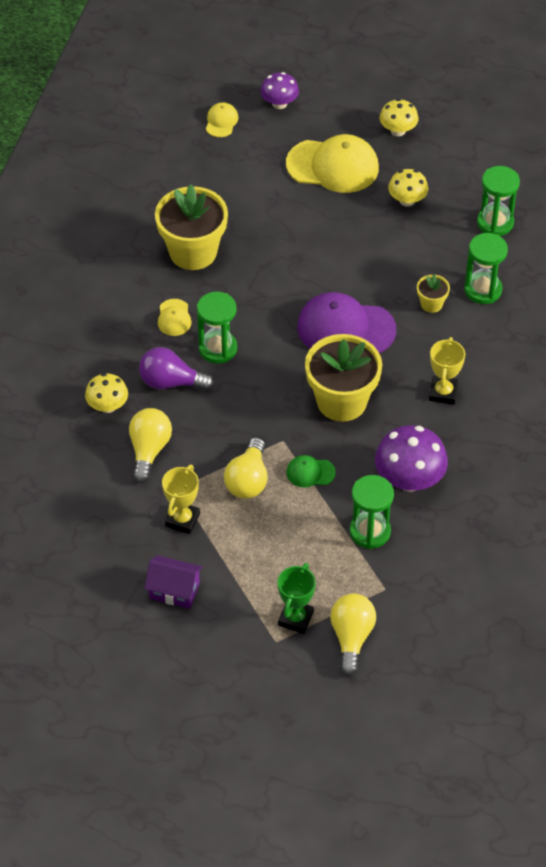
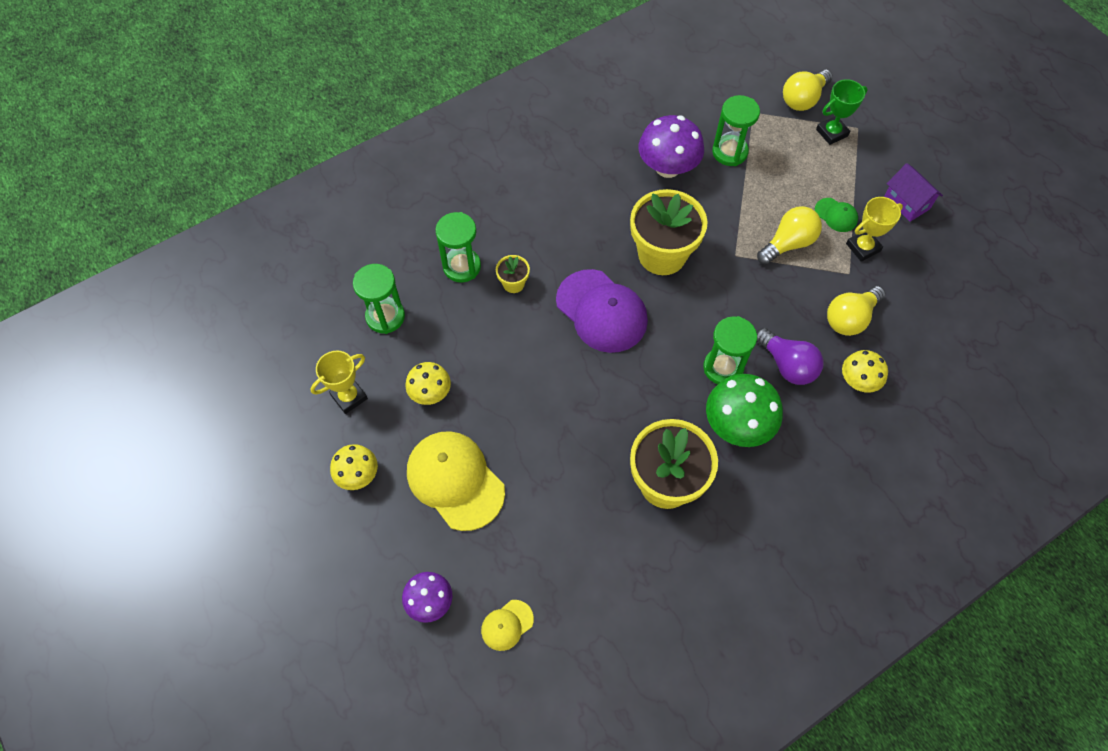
camera: 140 degrees left, 10 degrees up
(174, 318) = (737, 425): yellow cap -> green mushroom
(310, 472) = (735, 218): green cap -> green cap (836, 215)
(443, 392) = (579, 209): yellow trophy -> yellow trophy (349, 397)

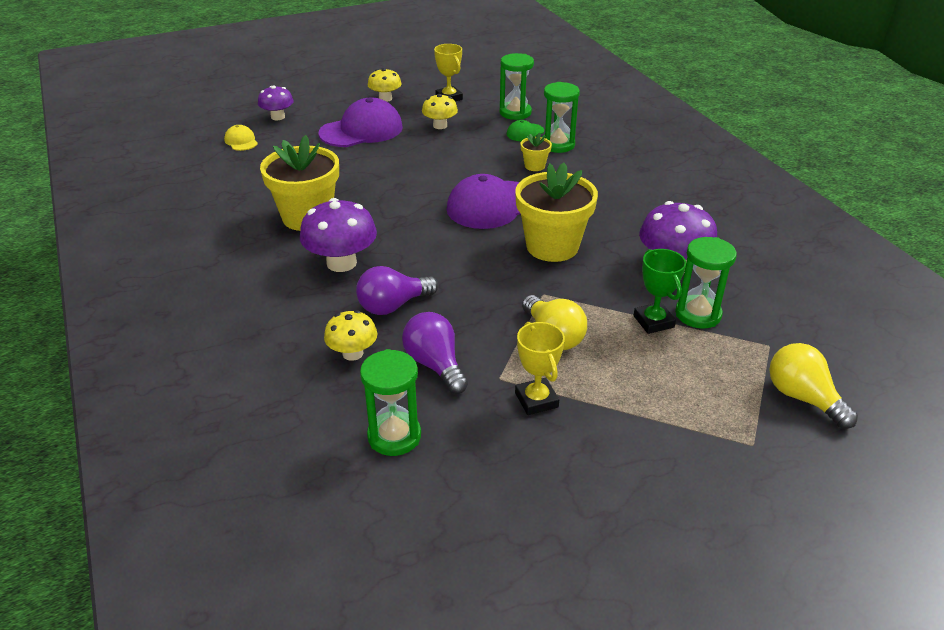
camera: 100 degrees right, 25 degrees down
(455, 480) = (361, 130): yellow cap -> purple cap
(723, 368) = (406, 264): green hourglass -> green hourglass (394, 436)
(737, 425) = (341, 263): green mushroom -> purple mushroom
(832, 133) = (740, 414): green trophy -> green trophy (653, 321)
(836, 215) = (592, 386): green cap -> green cap (525, 132)
(850, 318) = (435, 365): yellow light bulb -> purple light bulb
(906, 203) = (608, 464): purple house -> none

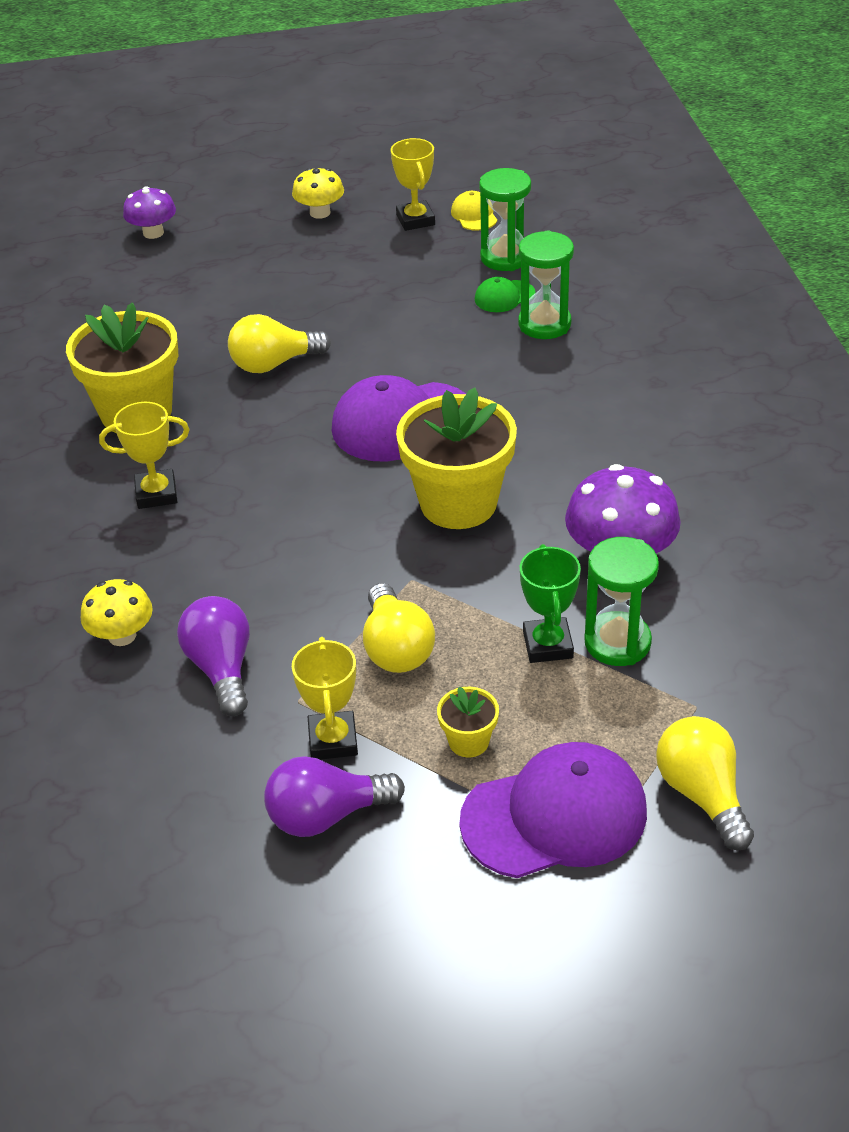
camera: 15 degrees right, 5 degrees up
(241, 141) = (88, 271): yellow cap -> yellow cap (474, 215)
(341, 263) = (156, 493): purple mushroom -> yellow trophy
(361, 130) = (264, 269): purple cap -> purple cap (555, 816)
(391, 181) = (274, 364): none -> yellow light bulb
(393, 306) = (200, 570): purple light bulb -> purple light bulb (326, 815)
(394, 436) = (131, 763): green hourglass -> none
(440, 126) = (381, 271): yellow mushroom -> none
(534, 166) = (493, 359): yellow flower pot -> yellow flower pot (468, 741)

